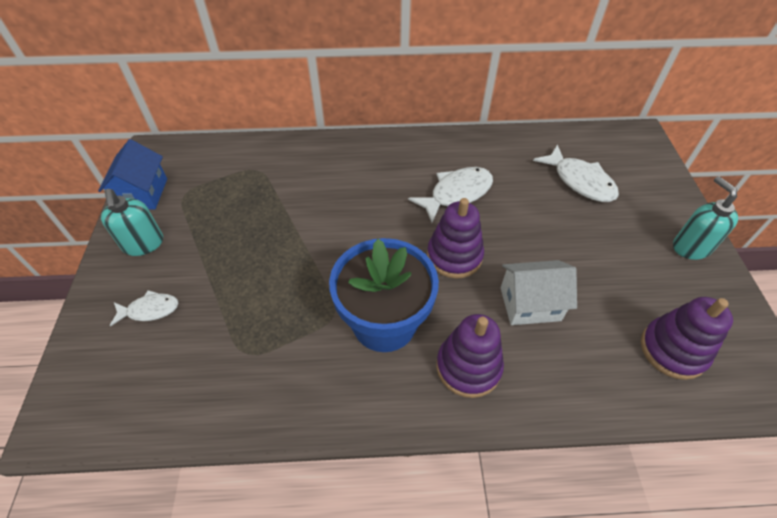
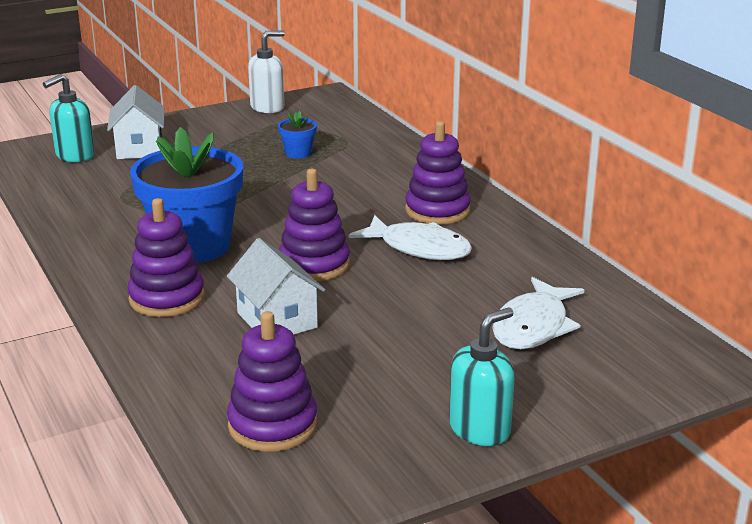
camera: 65 degrees right, 25 degrees down
(143, 193) = (267, 107): blue house -> white soap dispenser
(143, 244) = (208, 125): turquoise soap dispenser -> turquoise soap dispenser (74, 156)
(150, 310) = (139, 148): white fish -> white house
(254, 204) = (298, 153): none -> blue flower pot
(406, 165) = (437, 210): none -> purple stacking toy

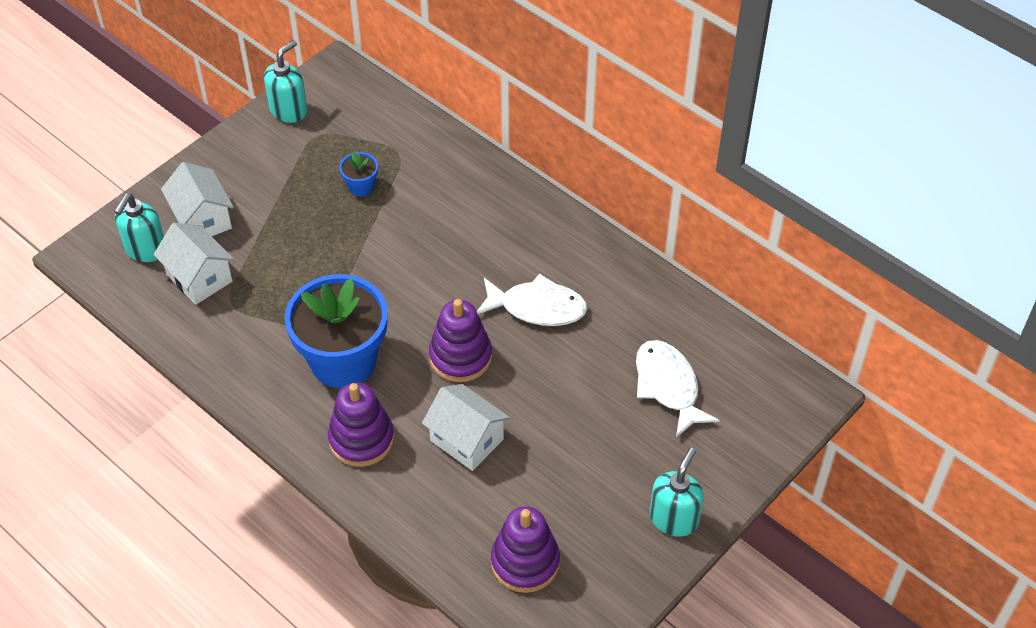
camera: 20 degrees left, 25 degrees up
(105, 177) = (199, 278): none -> white house
(267, 107) = (289, 110): white soap dispenser -> turquoise soap dispenser
(437, 210) = (529, 246): purple stacking toy -> none
(533, 326) = (668, 386): white fish -> white fish turned 150 degrees clockwise

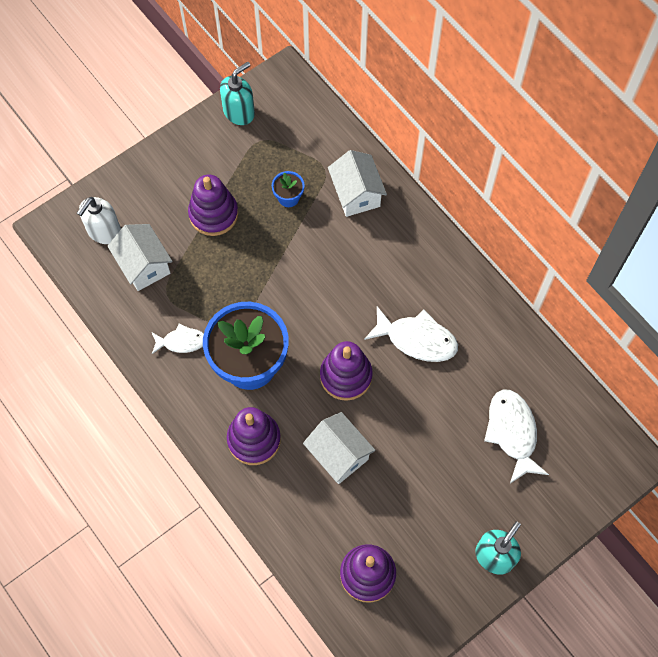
camera: 10 degrees right, 15 degrees up
(145, 249) = (104, 231): turquoise soap dispenser -> white soap dispenser
(202, 219) = (153, 209): white house -> white house (356, 194)
(257, 349) = (181, 341): none -> white fish
(275, 214) = (213, 214): none -> purple stacking toy

